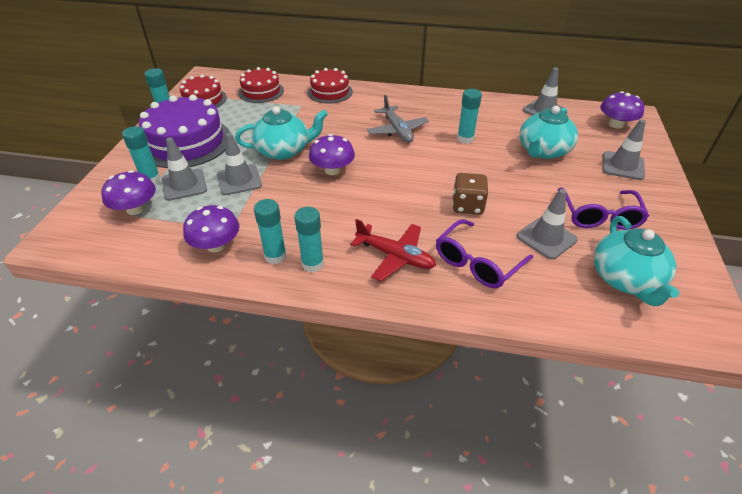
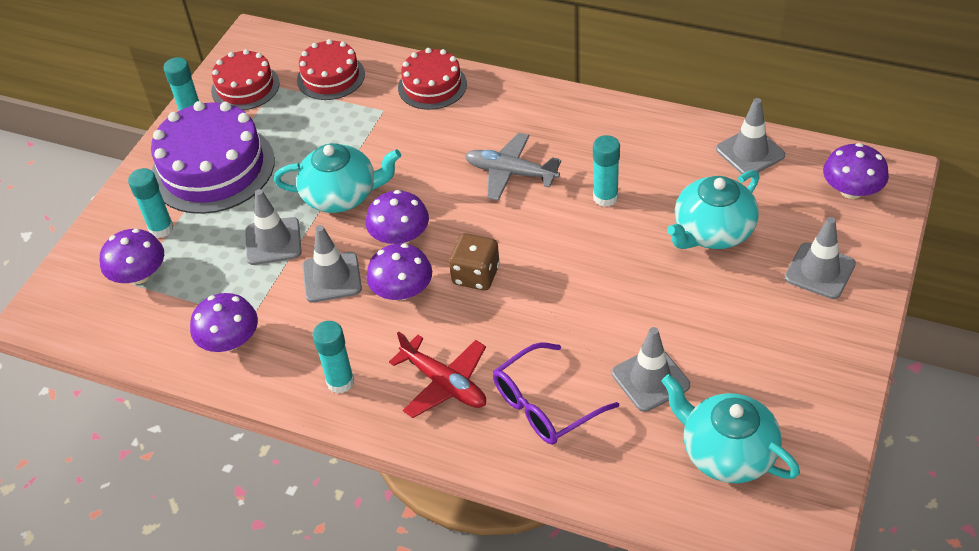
camera: 15 degrees right, 5 degrees up
(184, 185) = (202, 242): grey traffic cone -> grey traffic cone (332, 277)
(275, 256) = (298, 365): turquoise glue stick -> none
(344, 201) = (402, 291): none -> purple mushroom
(397, 131) = (510, 173): grey plane -> grey plane turned 120 degrees clockwise
(467, 206) = (564, 317): brown dice -> brown dice (476, 275)
(599, 216) = (740, 354): purple glasses -> none
(626, 279) = (726, 452): turquoise teapot -> turquoise teapot turned 120 degrees clockwise

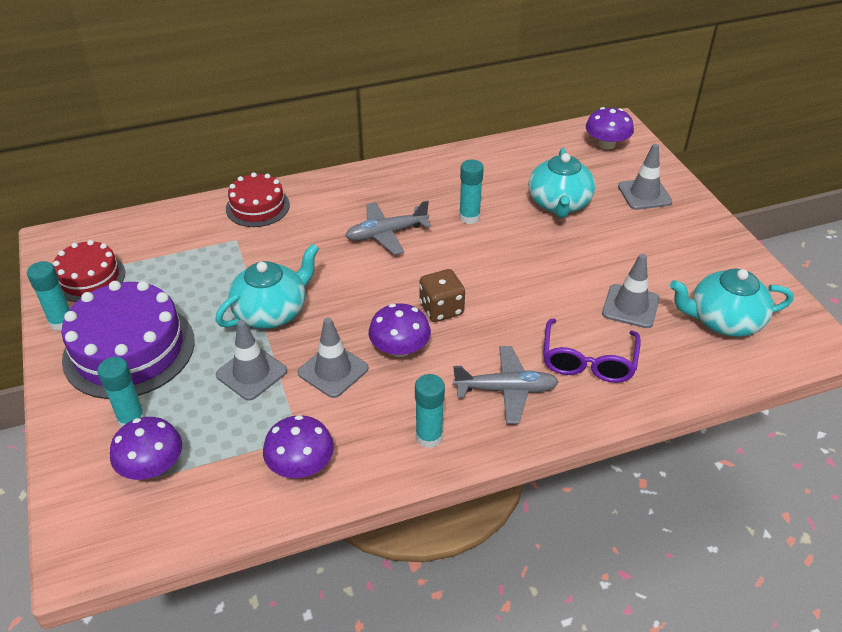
camera: 45 degrees left, 5 degrees down
(331, 77) = (162, 237): red cake -> none
(400, 237) = (354, 314): purple mushroom -> none
(444, 384) = (506, 390): red plane -> grey plane
(750, 152) = (525, 150): grey traffic cone -> none

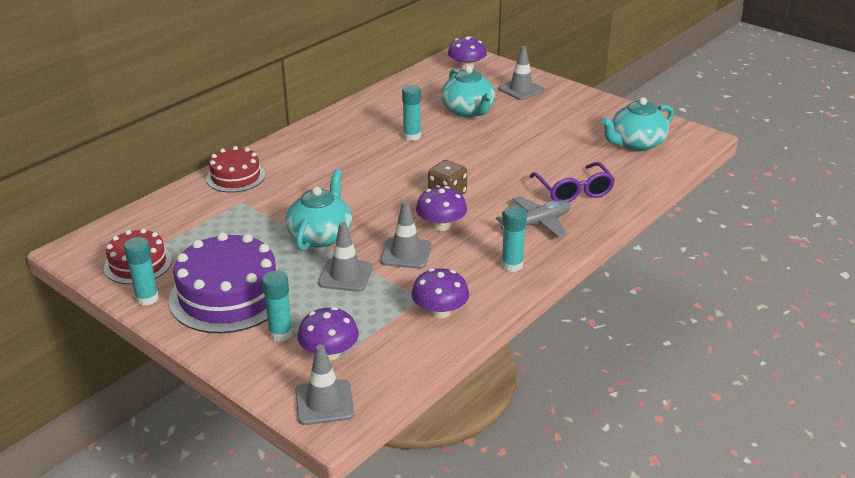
camera: 30 degrees left, 10 degrees down
(386, 234) = (359, 164): grey plane -> none
(630, 306) = (572, 154): grey traffic cone -> grey traffic cone (324, 402)

